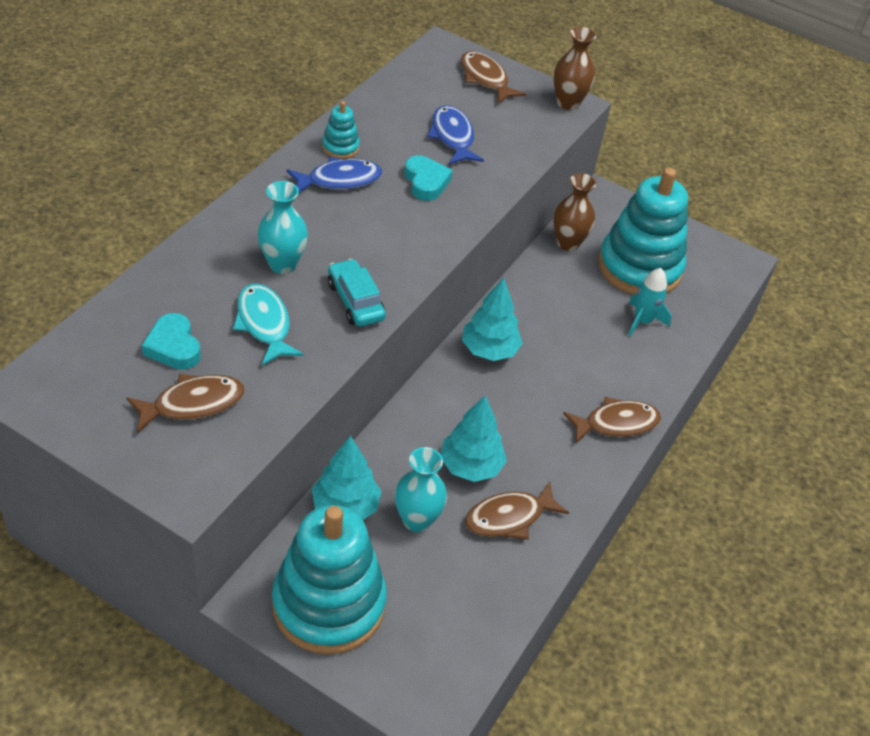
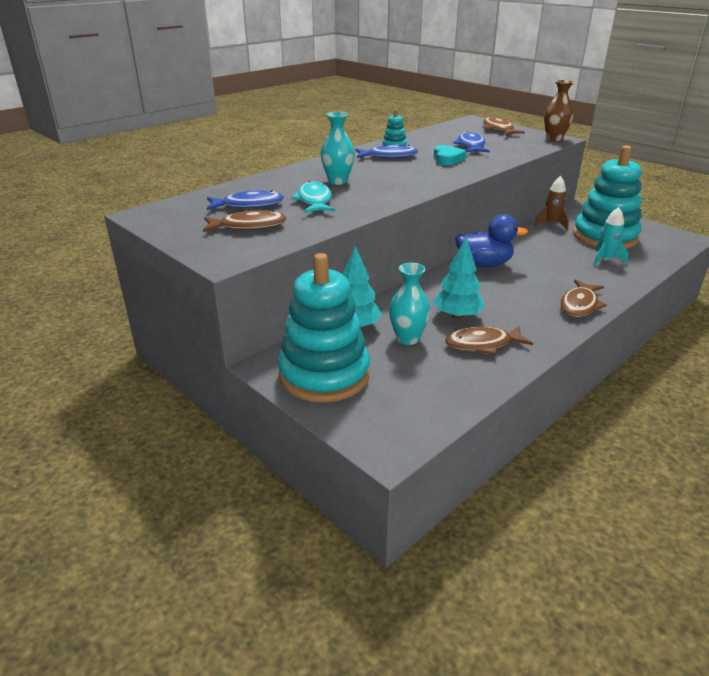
camera: 20 degrees right, 15 degrees down
(173, 346) = (249, 205): turquoise heart -> blue fish
(355, 301) = (382, 196): turquoise car -> none
(489, 350) = (484, 264): turquoise tree -> blue duck
(568, 243) = (551, 224): brown vase -> brown rocket
(616, 423) = (579, 305): brown fish -> brown fish turned 120 degrees clockwise

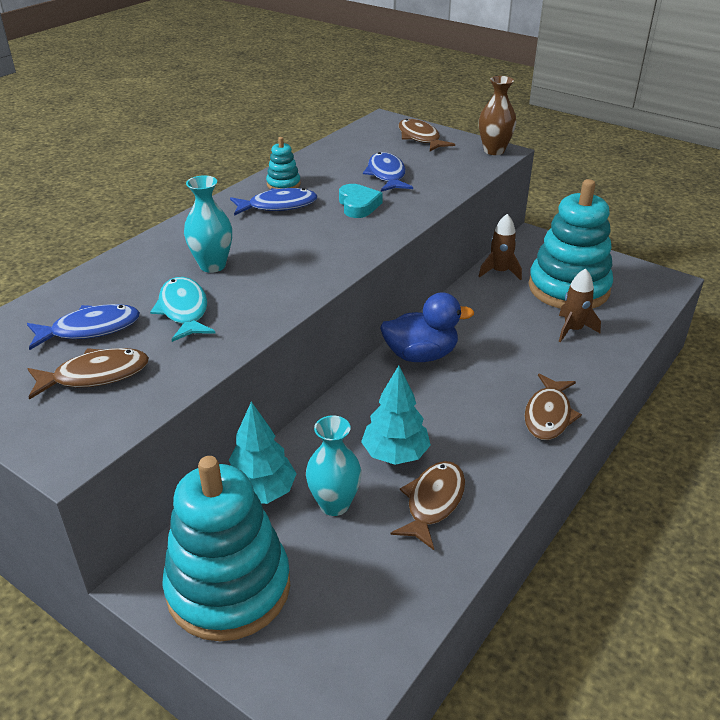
camera: 10 degrees left, 5 degrees up
(482, 344) = (433, 502): brown fish -> brown fish turned 135 degrees clockwise
(605, 259) = (573, 330): turquoise rocket -> brown rocket

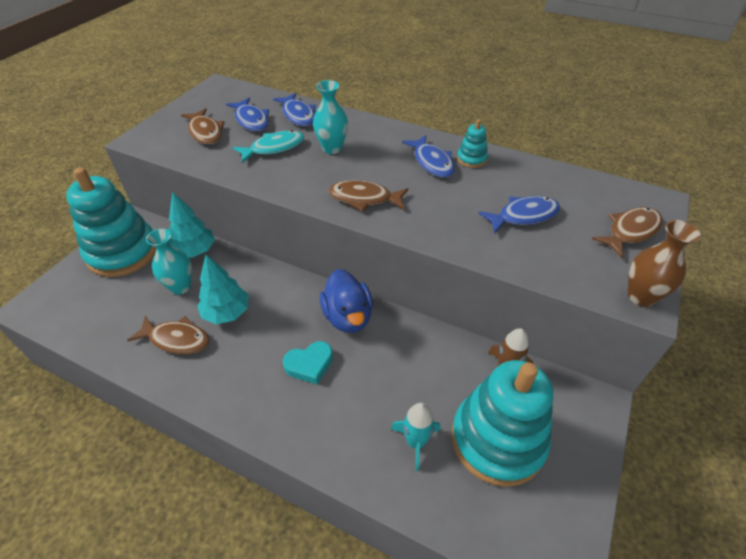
camera: 80 degrees right, 10 degrees up
(107, 287) = (298, 115): none -> blue fish
(358, 205) = (452, 205): turquoise heart -> turquoise heart (309, 364)
(548, 415) = (275, 416): brown fish -> brown fish (364, 199)
(573, 330) = (416, 442): brown rocket -> turquoise rocket

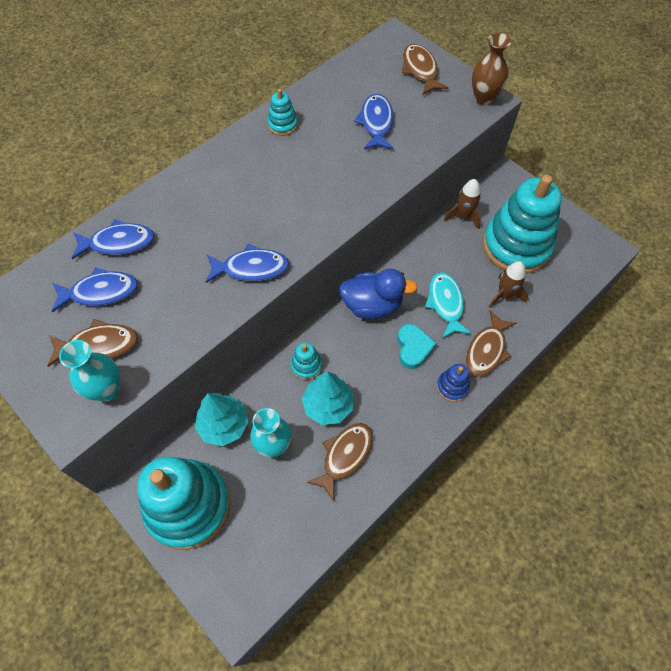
camera: 70 degrees left, 15 degrees up
(264, 286) = (306, 365): none -> turquoise stacking toy
(272, 414) = (452, 386): none -> blue stacking toy
(274, 148) = (174, 280): turquoise fish -> turquoise fish (445, 303)
(332, 148) = (205, 227): turquoise vase -> turquoise vase (107, 390)
(364, 199) = (302, 224): brown fish -> brown fish (487, 350)
(416, 442) = (504, 295): turquoise rocket -> brown rocket
(432, 162) = (272, 155): blue fish -> blue fish (251, 268)

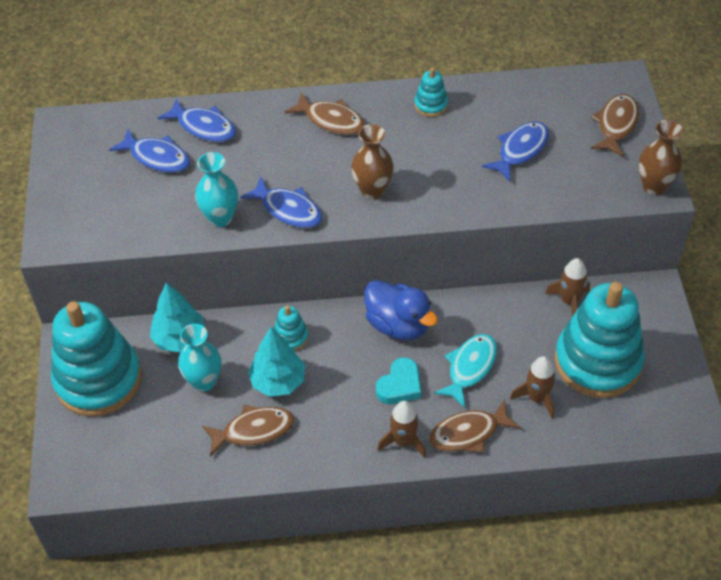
camera: 40 degrees right, 10 degrees down
(99, 345) = (121, 197): brown fish -> brown fish (331, 120)
(107, 390) = (98, 233): turquoise vase -> turquoise vase (220, 218)
(301, 213) = (372, 190): none -> brown vase
(452, 386) = (403, 441): blue stacking toy -> brown rocket

